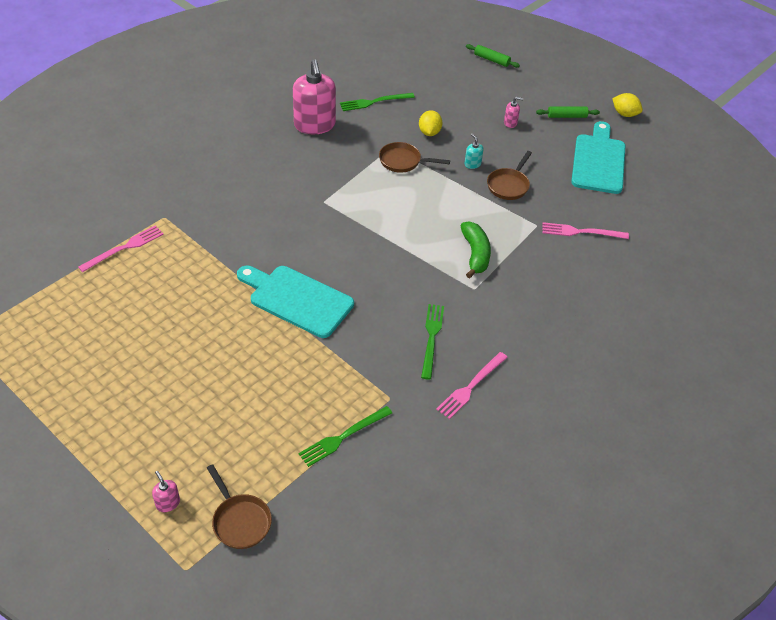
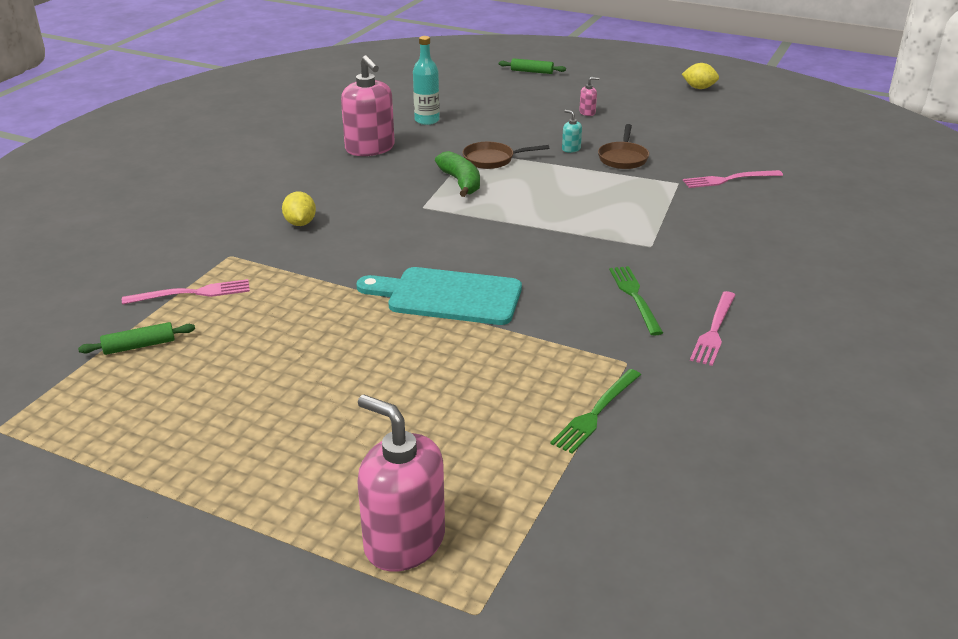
camera: 15 degrees left, 15 degrees down
(124, 248) = (191, 293): pink fork -> pink fork turned 45 degrees clockwise
(168, 503) = (404, 542): pink soap dispenser -> pink soap dispenser, size x2.41
(240, 521) = (519, 535): brown pan -> none
(374, 102) = (427, 120): green fork -> turquoise bottle
(429, 132) = (505, 133): yellow lemon -> yellow lemon (300, 223)
(475, 254) = (629, 217): green banana -> green banana (461, 182)
(566, 116) = (642, 98): green rolling pin -> green rolling pin (139, 346)
(599, 161) = (702, 125): turquoise cutting board -> none

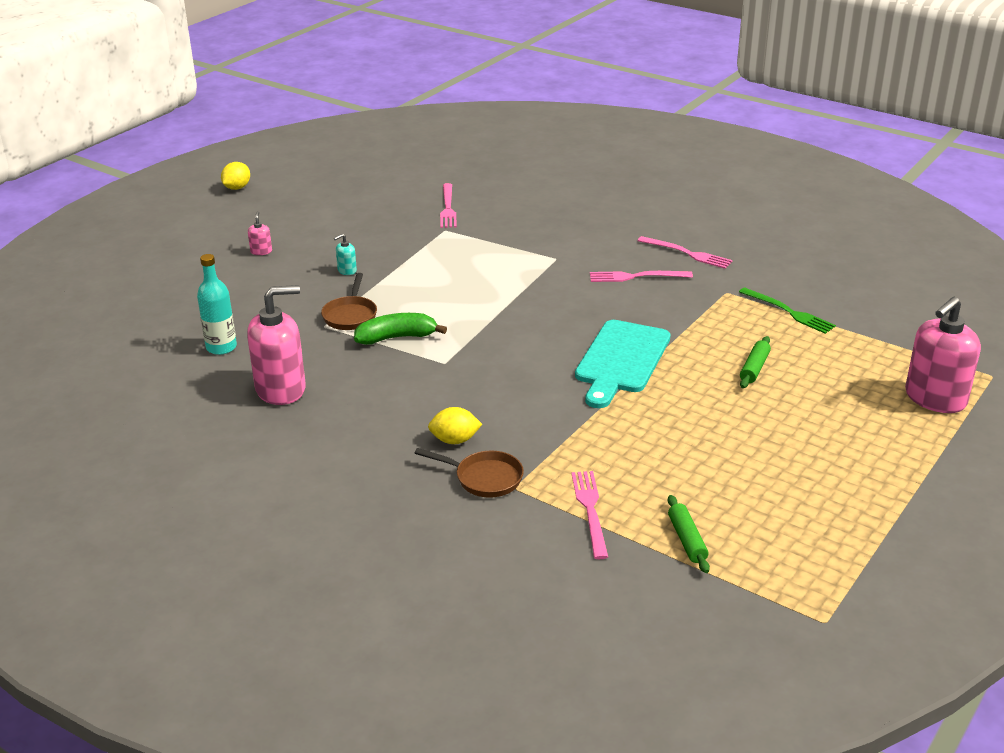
camera: 80 degrees left, 0 degrees up
(532, 72) = (119, 269): green rolling pin -> green rolling pin (754, 368)
(623, 158) = (381, 248): brown pan -> brown pan (484, 478)
(635, 297) = (636, 276): green fork -> pink fork

